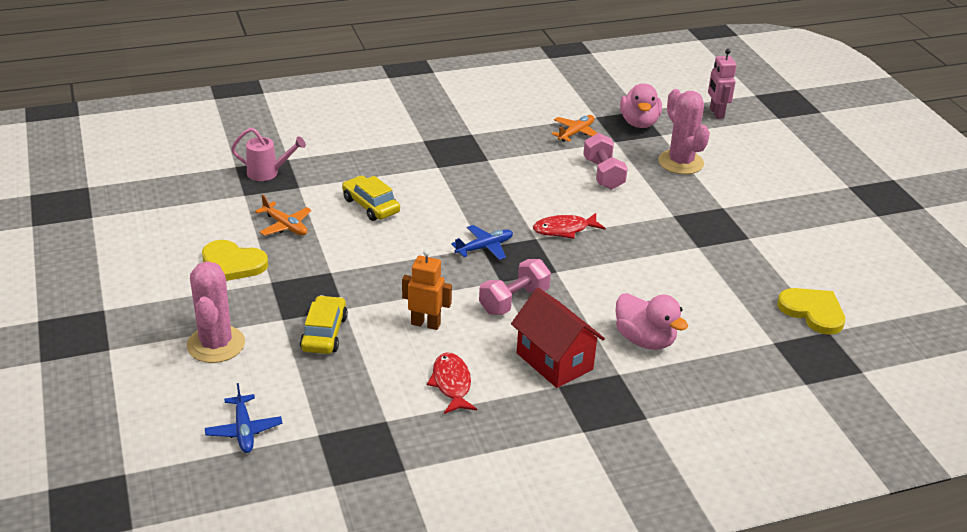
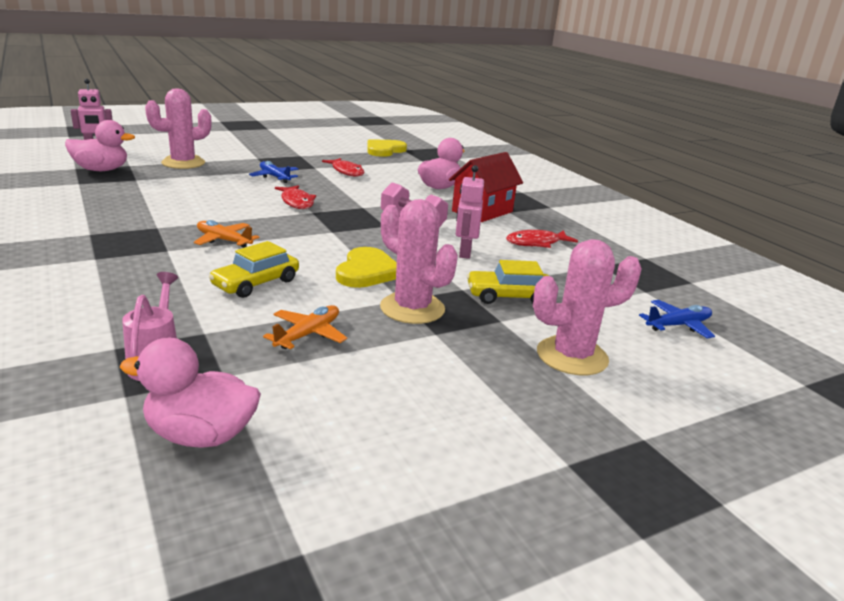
camera: 100 degrees left, 10 degrees down
(189, 189) = (201, 435): none -> pink duck
(232, 264) = (408, 364): yellow heart -> yellow heart (367, 271)
(313, 275) = (412, 308): none -> pink cactus
(425, 324) = (464, 253): orange robot -> pink robot
(484, 247) = (333, 230): blue plane -> blue plane (274, 177)
(576, 133) = (111, 191): orange plane -> orange plane (224, 240)
(603, 174) = (199, 186): pink dumbbell -> none
(688, 269) = (346, 172): none -> red fish

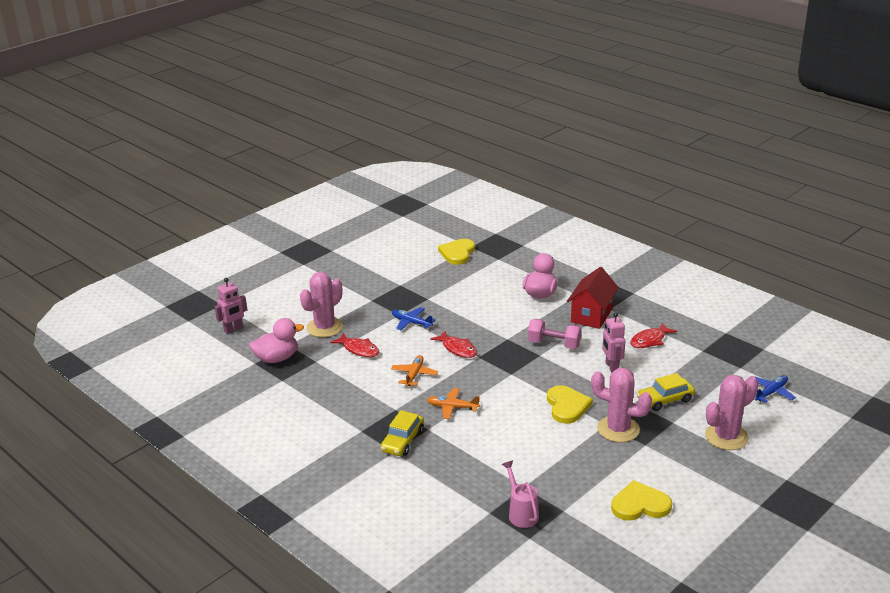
camera: 15 degrees left, 5 degrees up
(201, 435) = (588, 546): pink duck -> none
(256, 283) = (512, 439): yellow car -> yellow car (402, 441)
(308, 334) = (579, 468): orange plane -> orange plane (414, 374)
(346, 172) = (456, 296): red fish -> red fish (359, 349)
(352, 402) = (640, 504): none -> yellow heart

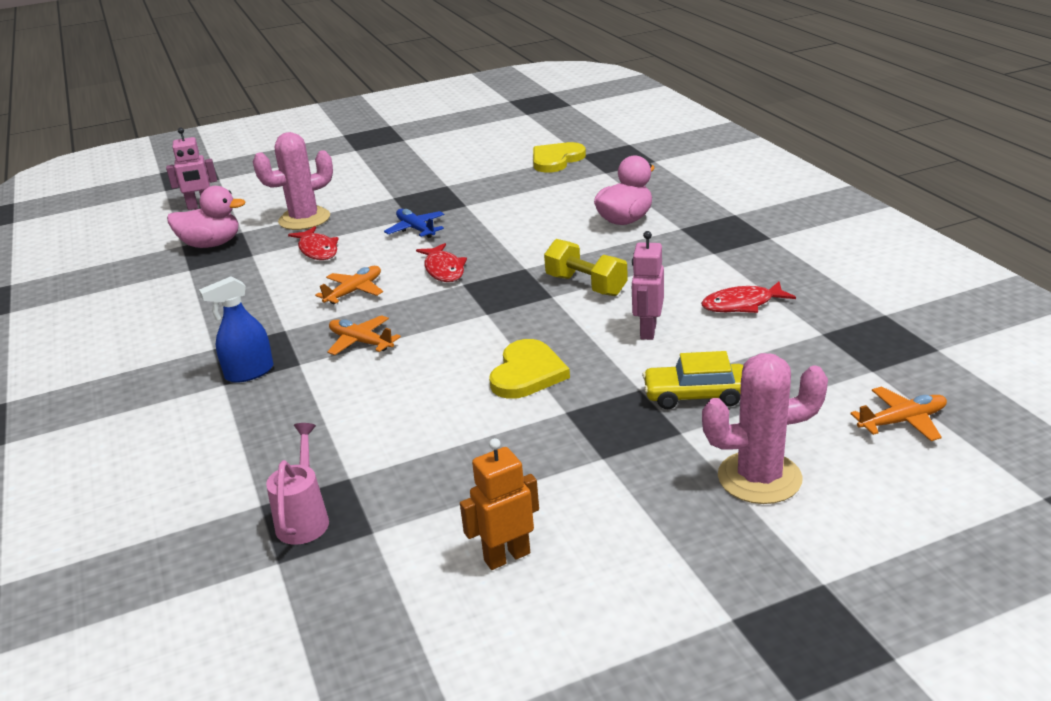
camera: 25 degrees right, 0 degrees up
(402, 441) = (249, 372): yellow car -> blue spray bottle
(554, 344) = (586, 285): pink dumbbell -> yellow dumbbell
(591, 315) = (678, 257): red house -> none
(618, 429) = (577, 424): pink cactus -> none
(640, 504) = (506, 556): yellow heart -> orange robot
(771, 392) = (902, 421): blue plane -> orange plane

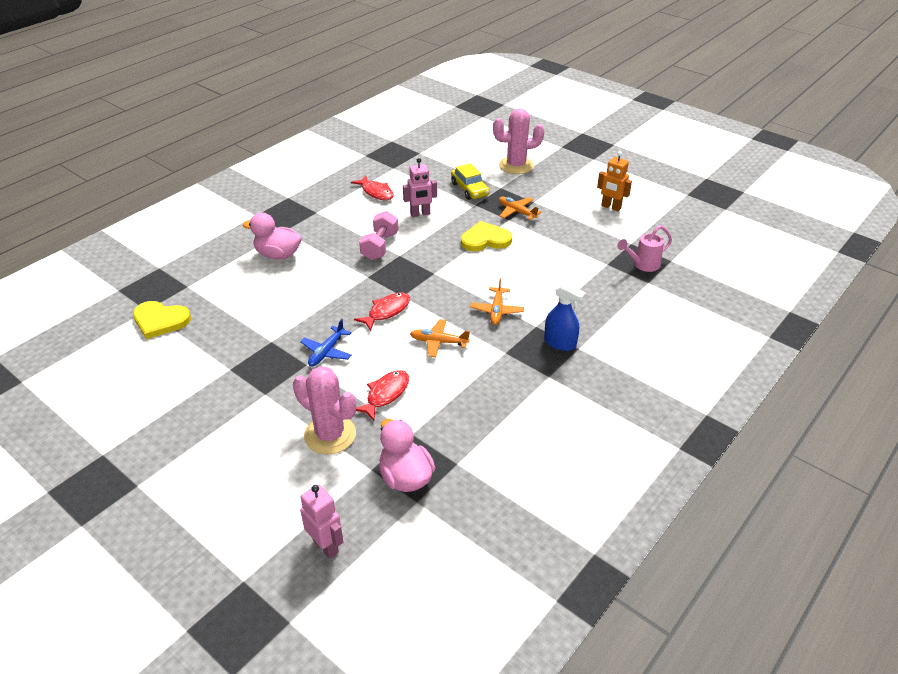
camera: 120 degrees left, 10 degrees up
(586, 285) = (380, 246): yellow dumbbell -> pink dumbbell
(759, 478) = (516, 165): pink cactus -> pink cactus turned 60 degrees counterclockwise
(902, 421) = (454, 143): orange plane -> orange plane (517, 212)

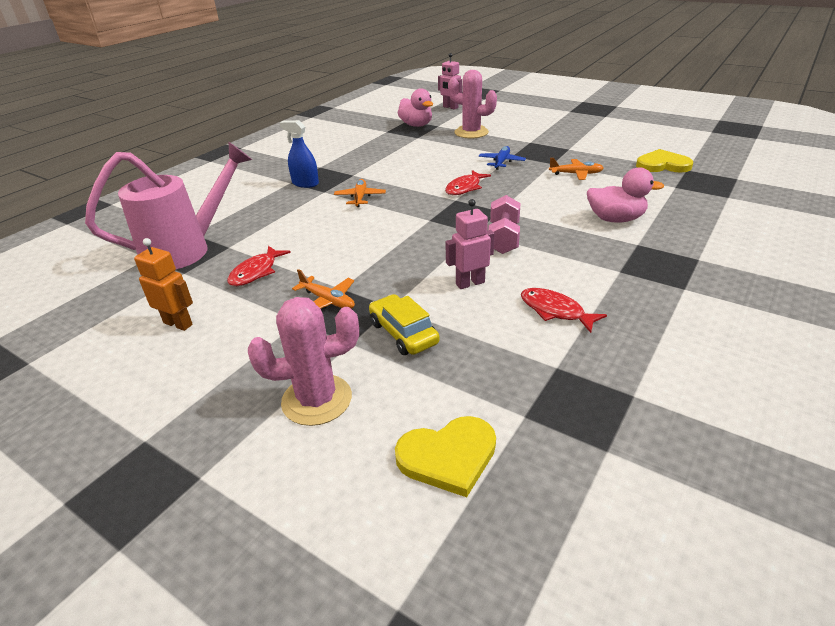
camera: 175 degrees right, 5 degrees down
(385, 394) = (442, 149): red fish -> red fish (256, 272)
(438, 342) = (410, 175): orange plane -> orange plane (576, 174)
(485, 239) = (374, 258): yellow heart -> yellow heart (448, 456)
(643, 265) = (186, 249): pink watering can -> pink watering can, size x2.06

